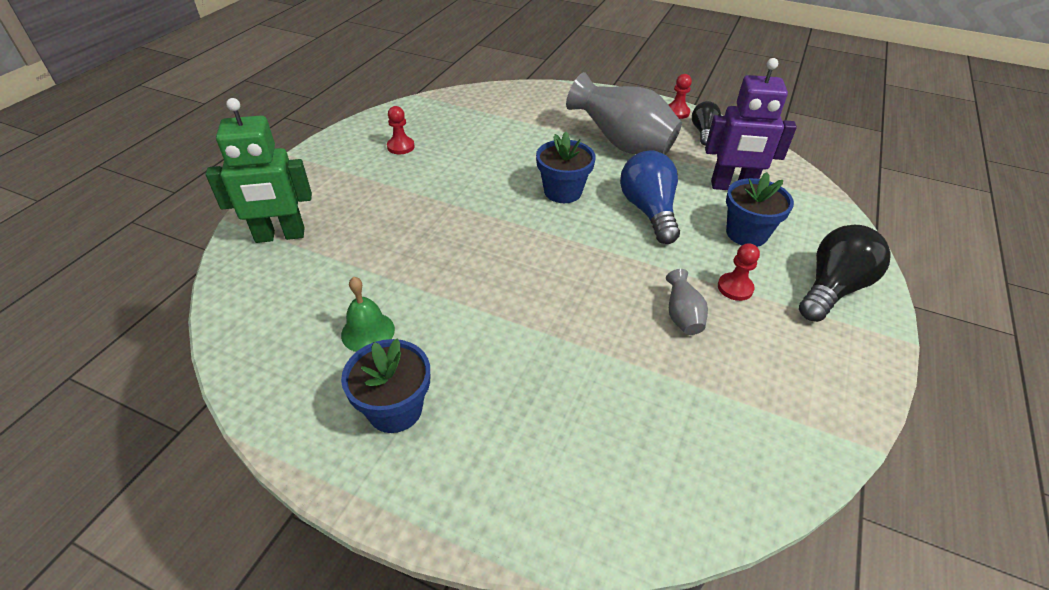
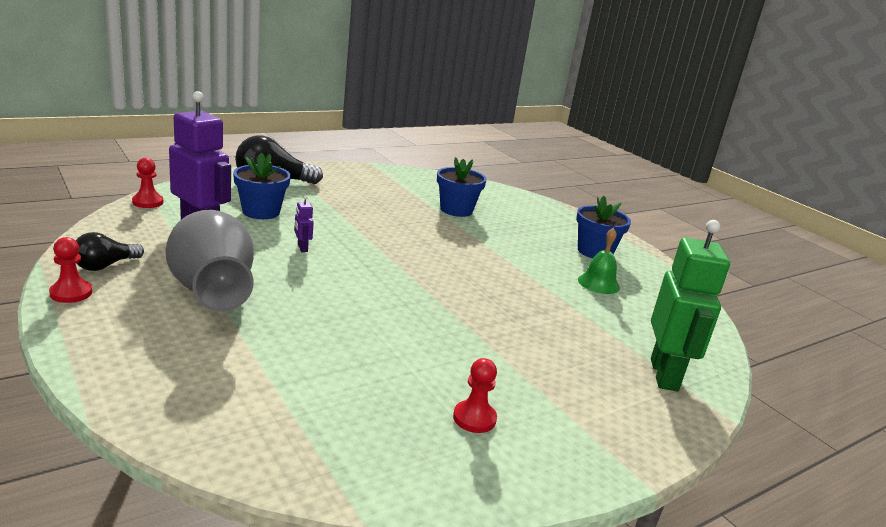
camera: 150 degrees left, 20 degrees down
(280, 236) = (664, 375): green robot -> green robot turned 75 degrees clockwise
(562, 192) = (349, 289): blue flower pot -> blue flower pot (456, 210)
(648, 211) = (302, 248): blue light bulb -> purple robot
(682, 316) = (383, 210): grey vase -> none
(735, 288) = (328, 204): red pawn -> red pawn (148, 202)

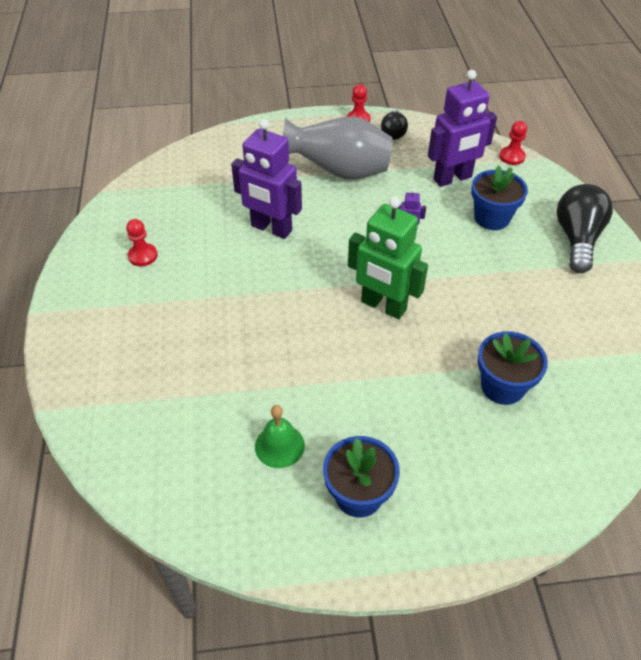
camera: 120 degrees right, 25 degrees up
(105, 266) = (393, 132): black light bulb -> black light bulb turned 150 degrees counterclockwise
(353, 327) = (271, 229): none -> purple robot
(664, 375) = (114, 399): green robot -> green robot (383, 306)

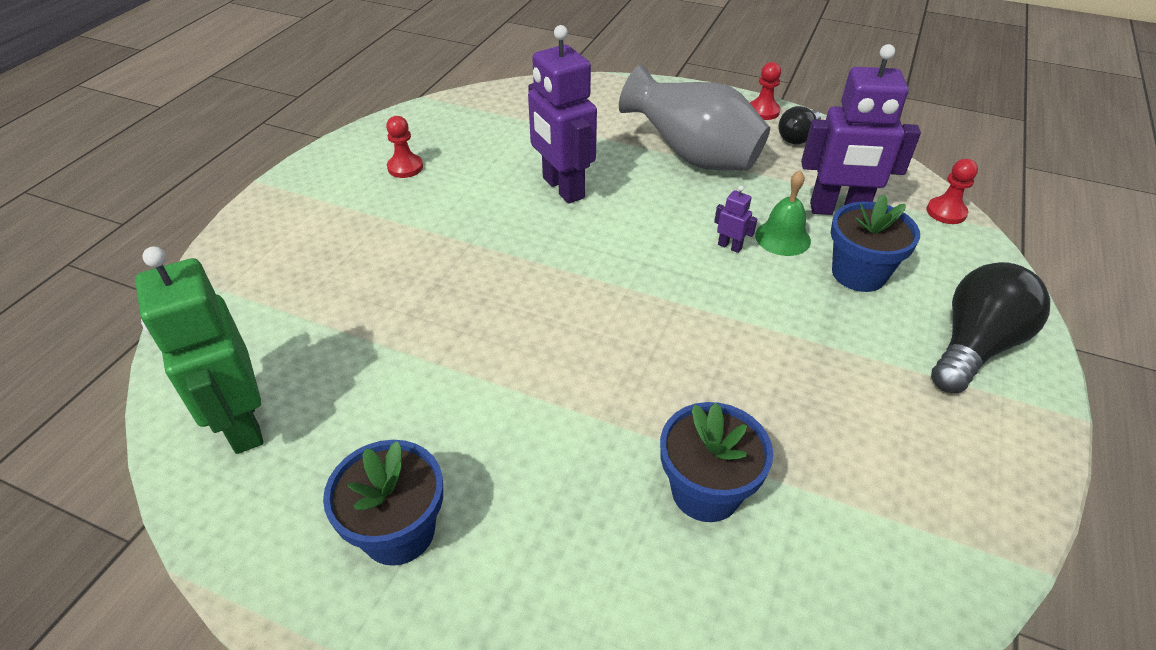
camera: 30 degrees right, 5 degrees down
(279, 445) = (362, 423): green bell -> green bell (782, 238)
(383, 306) = (623, 320): green robot -> green robot (242, 424)

